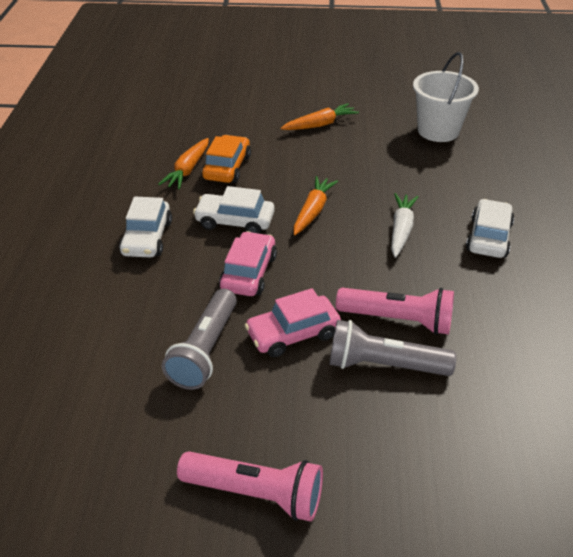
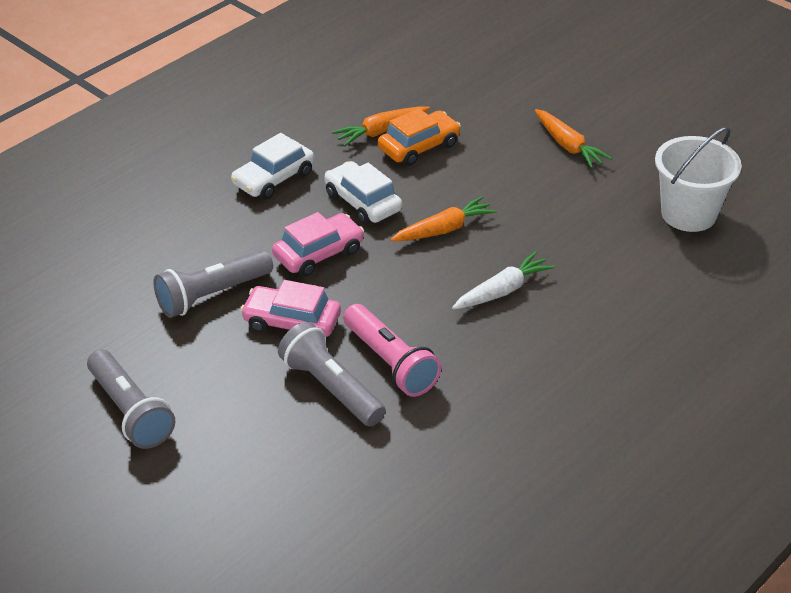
camera: 40 degrees right, 0 degrees up
(256, 494) = (130, 412): pink flashlight -> grey flashlight
(320, 124) = (568, 146): orange carrot -> orange carrot turned 45 degrees clockwise
(488, 237) = (578, 344): white car -> none

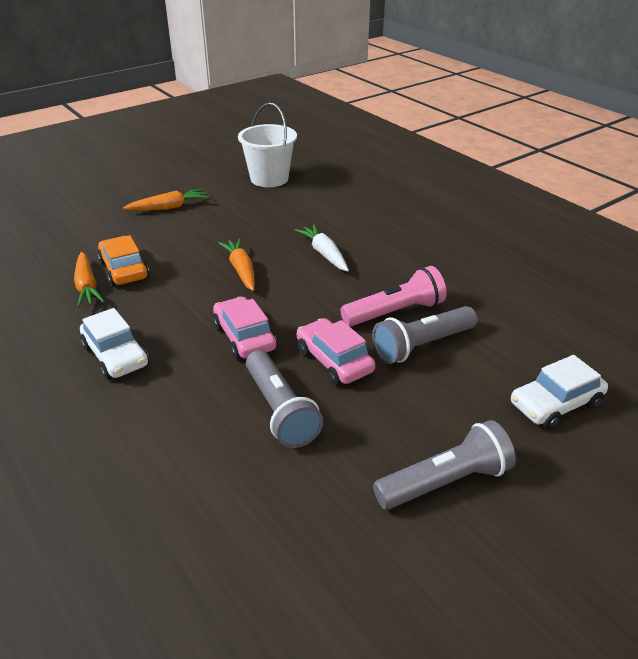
camera: 80 degrees left, 5 degrees down
(292, 322) = (334, 361): pink car -> pink car turned 120 degrees clockwise
(362, 202) = (184, 306): white car -> white car (555, 404)

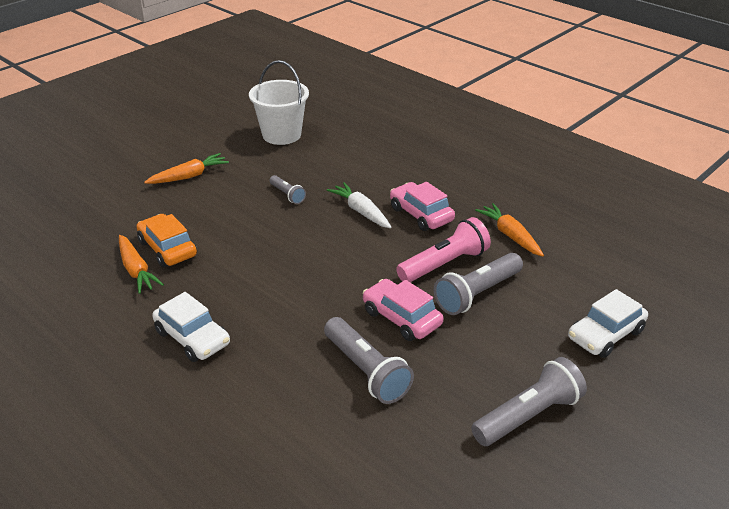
camera: 10 degrees left, 0 degrees up
(241, 270) = (285, 237): orange carrot -> orange carrot (510, 235)
(244, 337) = (310, 305): pink car -> pink car (421, 214)
(256, 232) = (287, 195): none -> grey flashlight

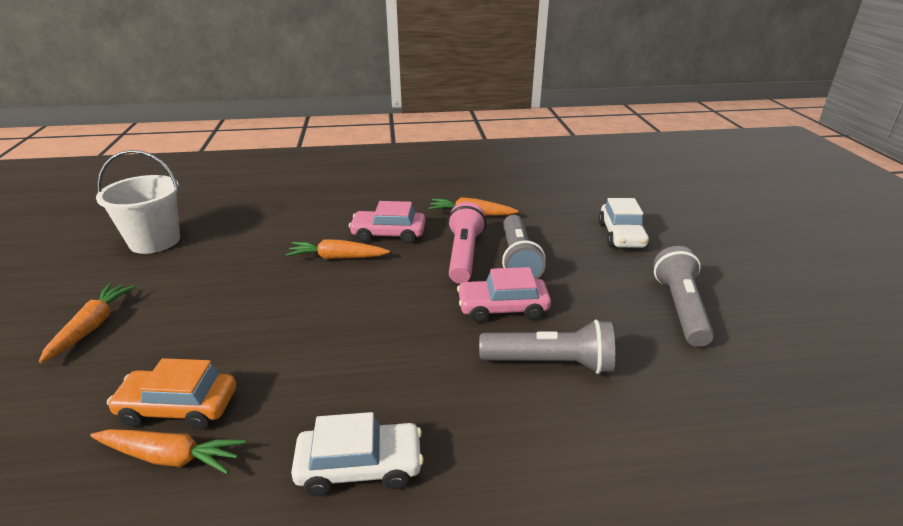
camera: 50 degrees left, 5 degrees down
(287, 195) = (244, 282): grey flashlight -> none
(361, 211) = (337, 258): white carrot -> orange carrot

